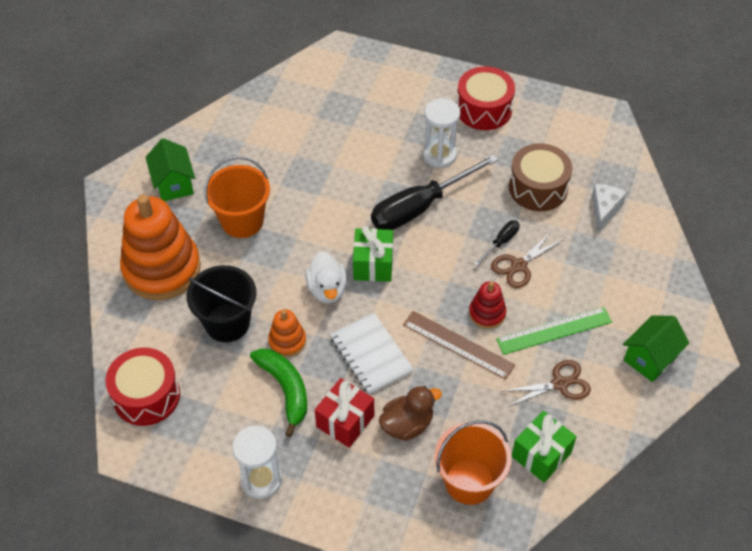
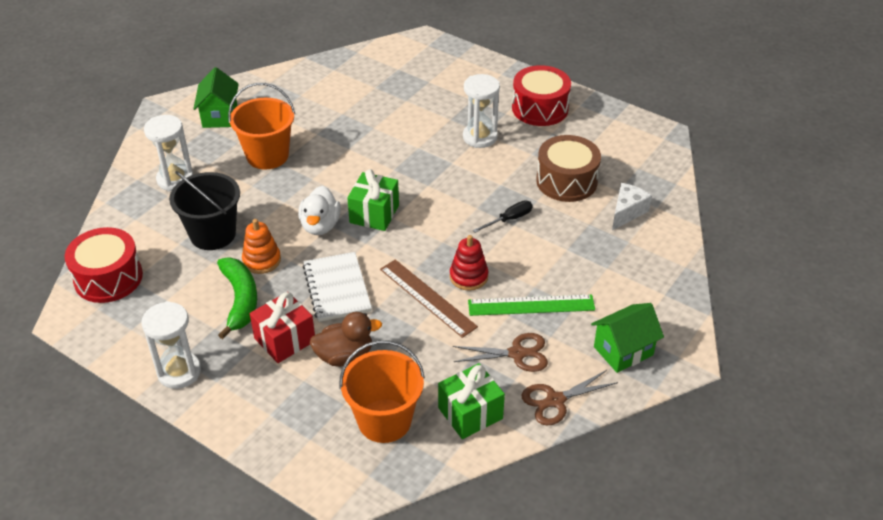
camera: 15 degrees right, 10 degrees down
(162, 269) = (175, 179): orange stacking toy -> white hourglass
(420, 207) = (442, 175): black screwdriver -> none
(518, 266) = (518, 242): brown scissors -> brown scissors (555, 400)

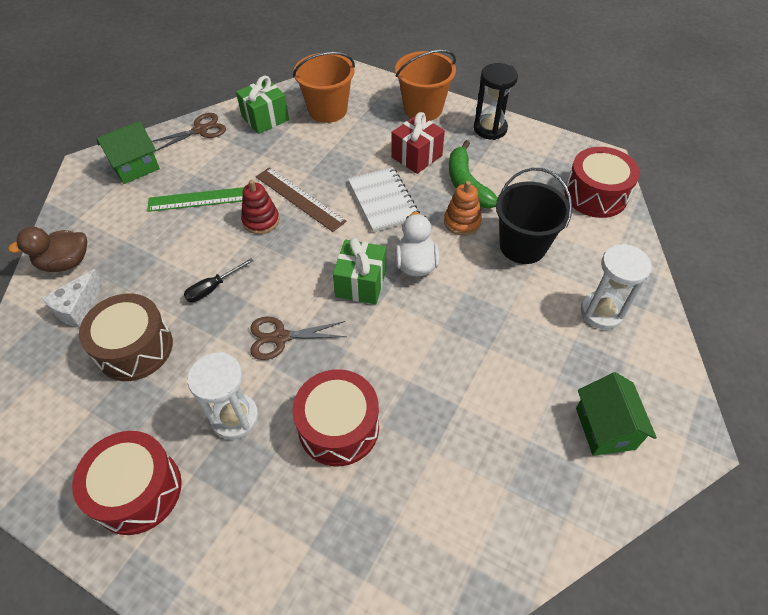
camera: 175 degrees right, 10 degrees up
(179, 372) = (490, 129): white hourglass -> black hourglass
(267, 156) = (509, 358): orange bucket -> orange bucket (423, 109)
(344, 356) = (365, 148): brown duck -> brown duck (65, 263)
(405, 128) = (339, 427): none -> red drum
(517, 353) = (224, 159): brown scissors -> brown scissors (280, 337)

